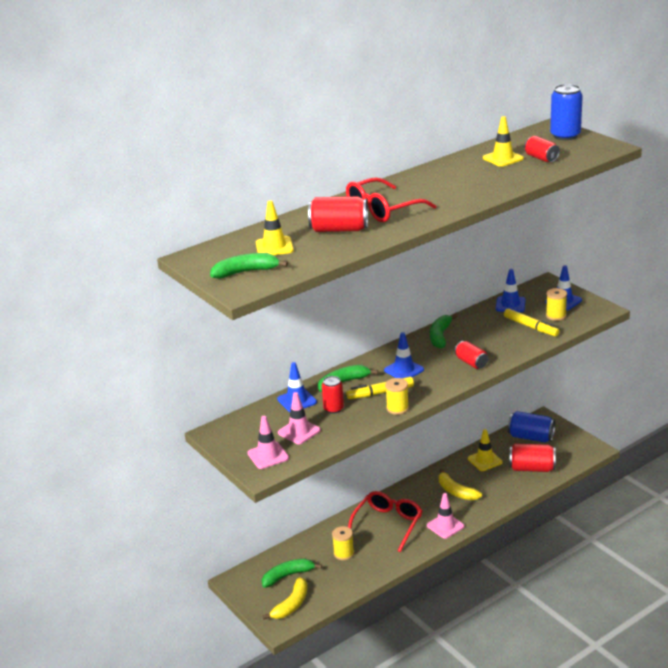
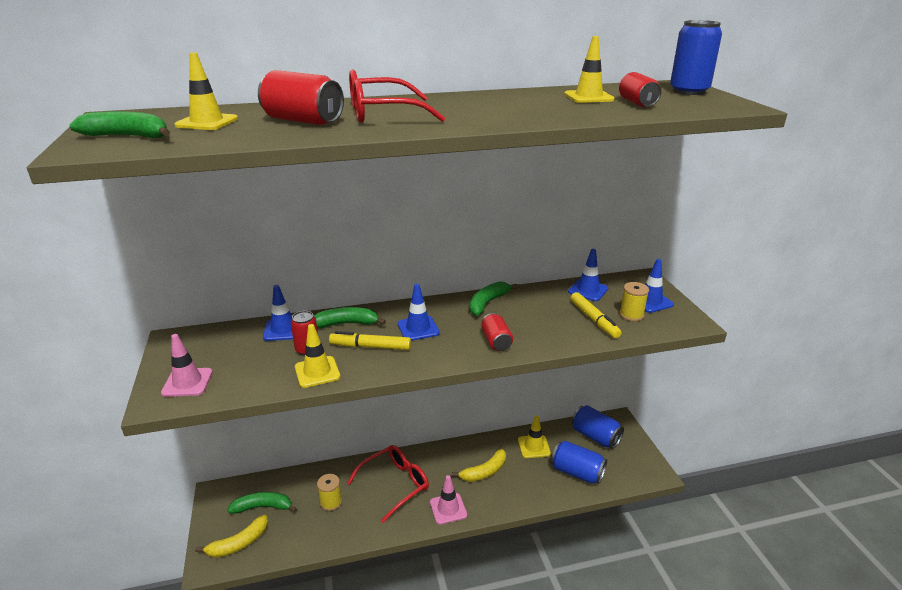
camera: 20 degrees right, 0 degrees up
(299, 431) = (247, 364): pink traffic cone -> none
(359, 421) = (317, 372): none -> yellow traffic cone
(397, 408) = (370, 370): yellow spool -> none
(456, 491) = (484, 472): yellow banana -> yellow banana turned 105 degrees counterclockwise
(532, 468) = (577, 472): red can -> blue can

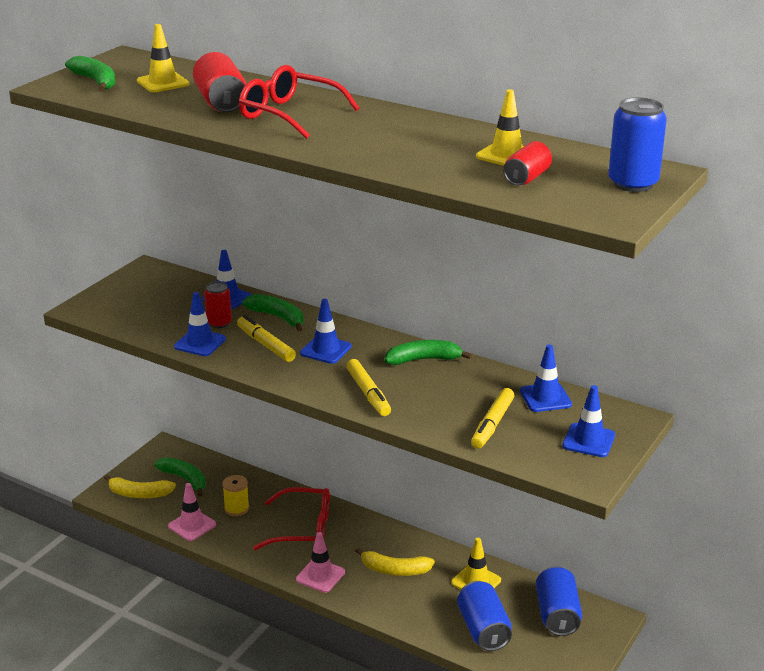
camera: 45 degrees right, 0 degrees up
(187, 382) = (113, 305): pink traffic cone -> pink traffic cone (192, 525)
(317, 372) = (200, 343): yellow traffic cone -> blue traffic cone
(496, 341) = (368, 393): red can -> yellow marker
(631, 315) = (539, 440): yellow spool -> none

